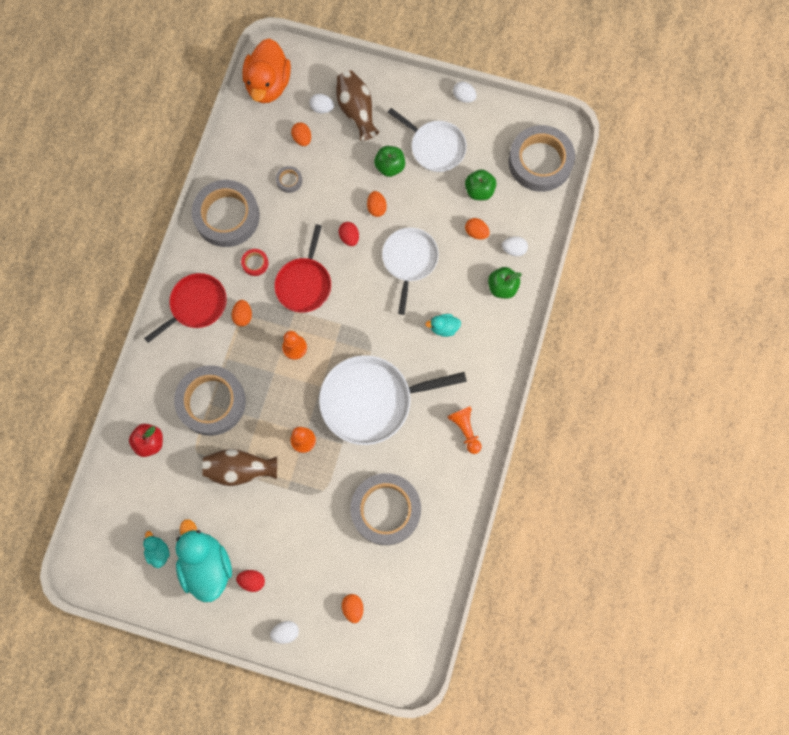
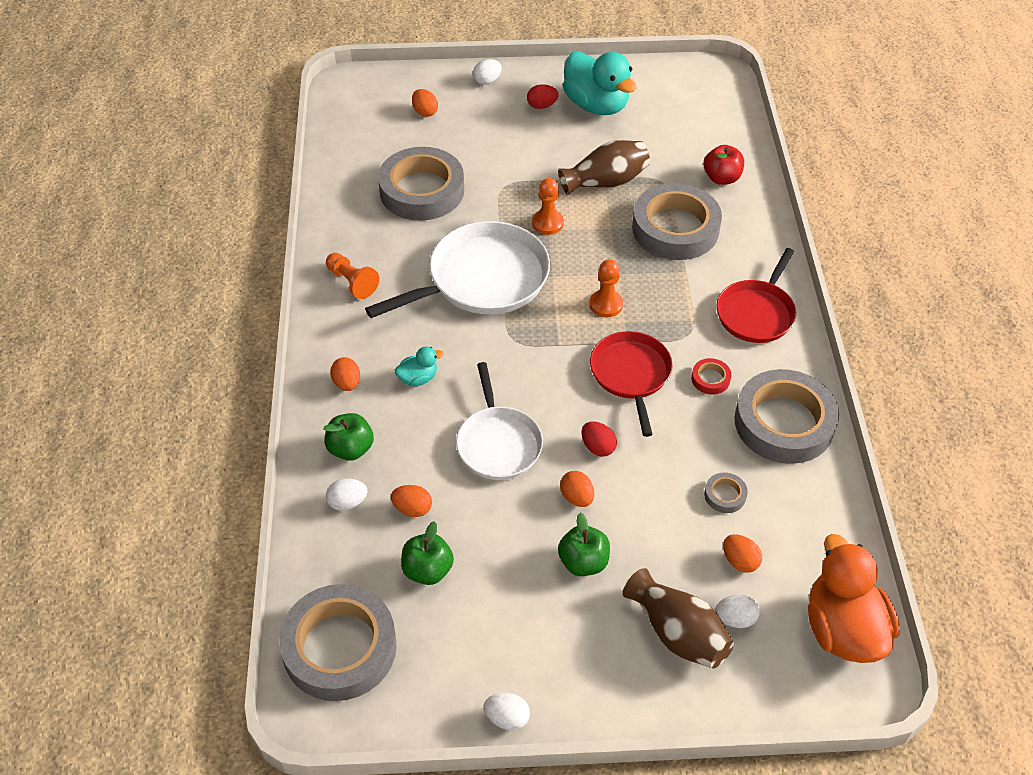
camera: 160 degrees right, 25 degrees down
(158, 551) = (652, 102): turquoise duck -> none
(243, 316) = (690, 318): orange egg -> orange egg (347, 383)
(435, 147) = (523, 616): white pan -> none

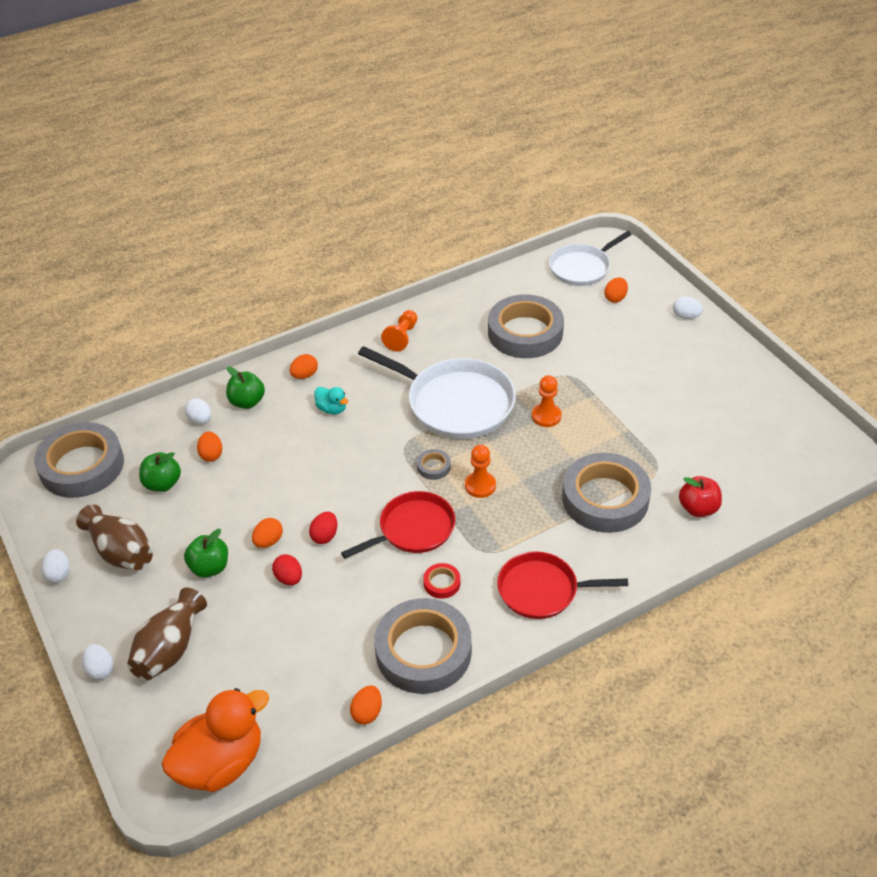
camera: 65 degrees right, 5 degrees down
(498, 443) = (295, 477): white pan -> white pan (582, 268)
(542, 106) = (685, 359): red egg -> red egg (289, 578)
(596, 105) = (718, 391): turquoise duck -> none
(605, 182) = (625, 433): brown vase -> brown vase (121, 552)
(725, 495) = (320, 635): grey tape -> grey tape (433, 467)
(735, 619) = (199, 682): white egg -> white egg (100, 669)
(739, 561) = (257, 667): orange egg -> orange egg (367, 712)

